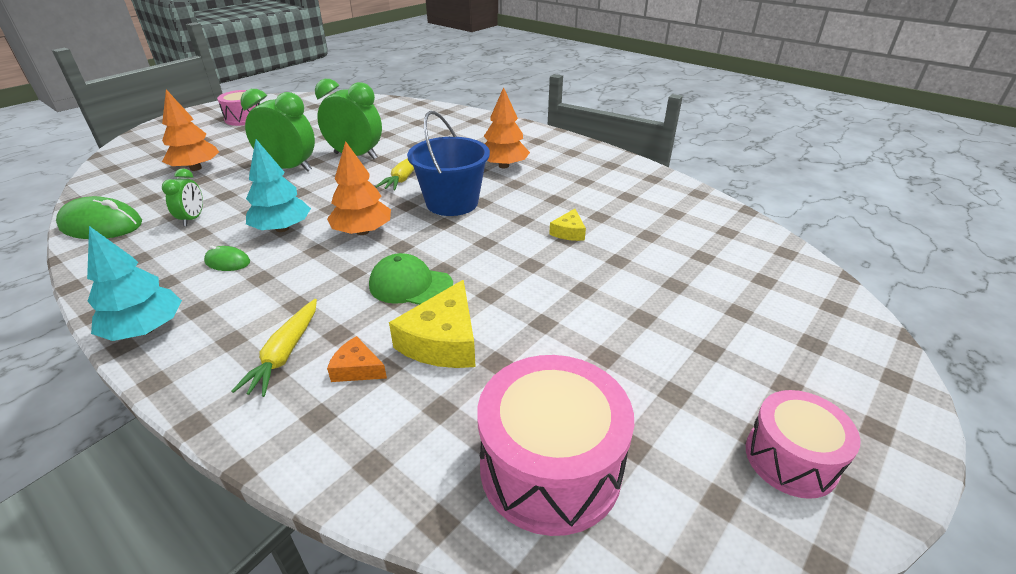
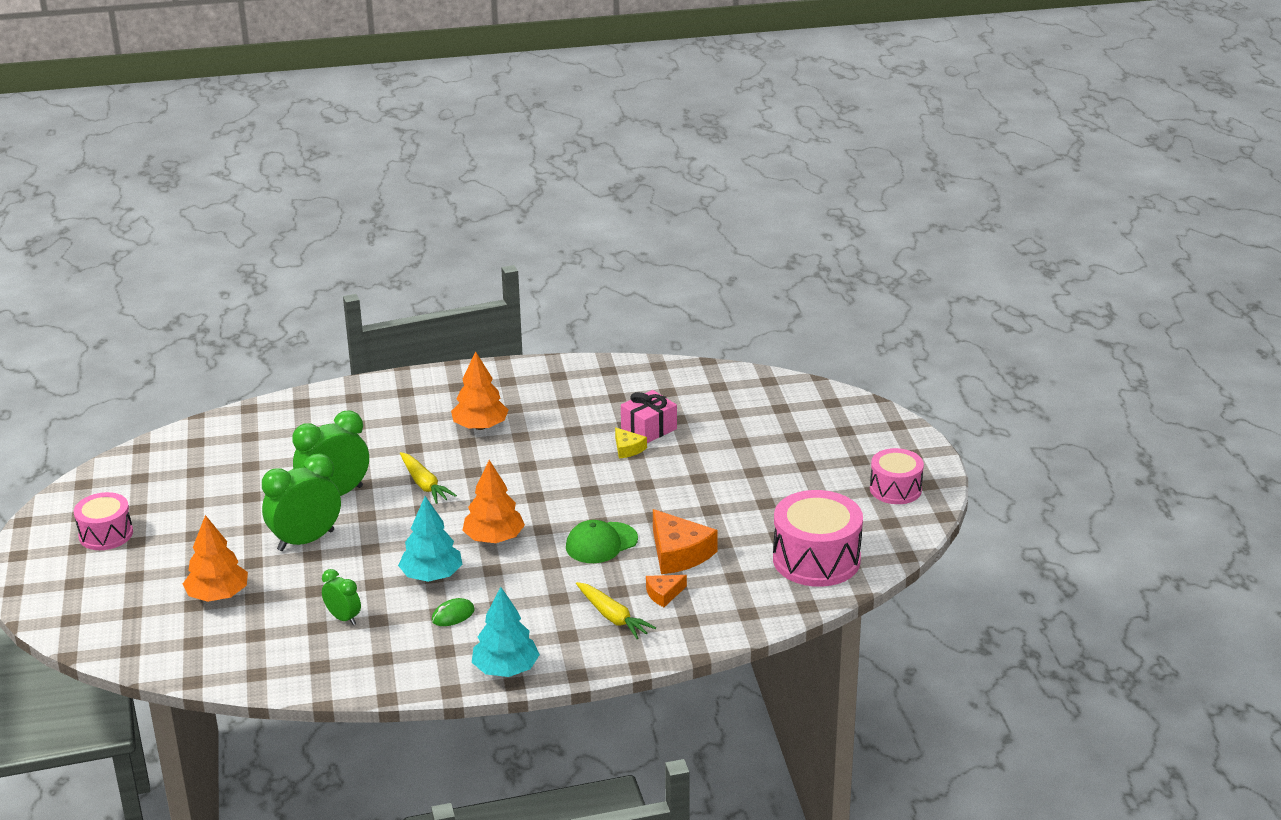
camera: 50 degrees left, 5 degrees down
(101, 225) = (282, 670): green mouse -> none
(443, 341) = (679, 553): yellow cheese -> orange cheese
(452, 203) = (508, 479): blue bucket -> none
(611, 228) = (649, 429): none -> pink gift

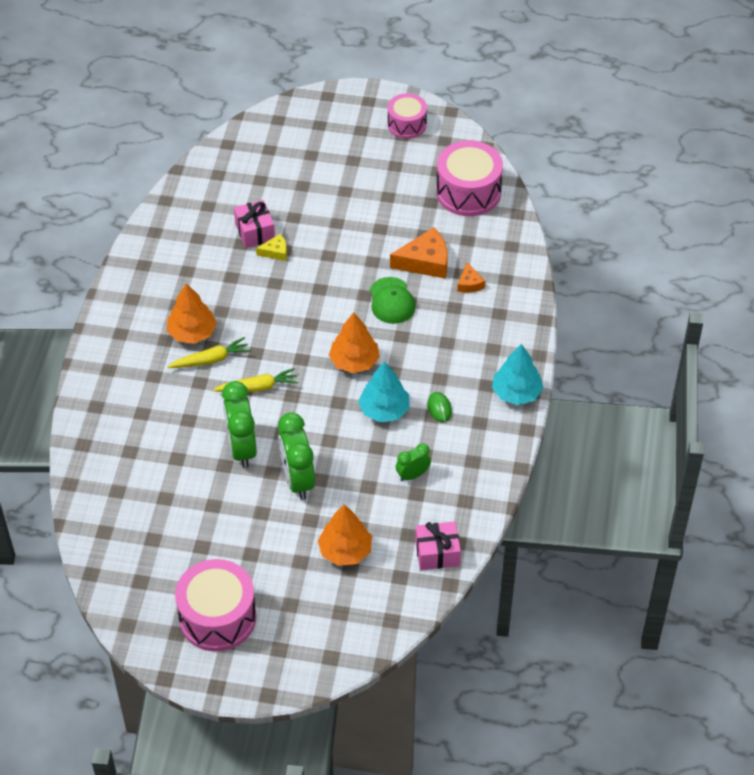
camera: 70 degrees left, 20 degrees up
(106, 534) = (217, 617): pink drum -> pink drum, size x1.61
(235, 662) = (437, 553): none -> pink gift
(613, 617) = (483, 318): yellow carrot -> yellow carrot (211, 360)

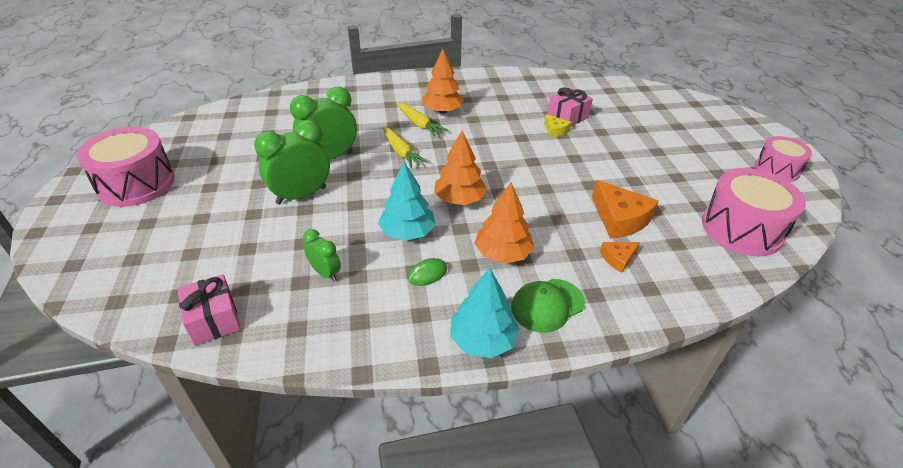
camera: 70 degrees right, 10 degrees down
(345, 550) = (215, 245): orange tree -> orange tree (503, 253)
(391, 301) = (551, 207): green cap -> green cap (547, 305)

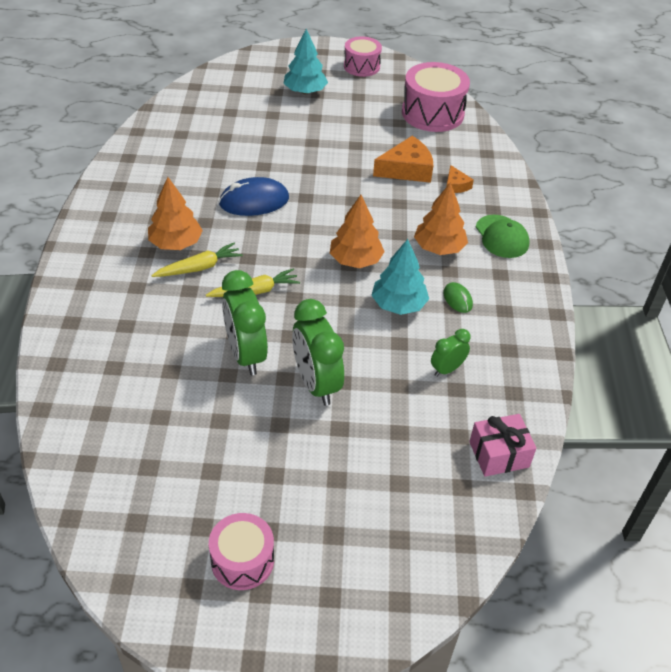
camera: 80 degrees left, 5 degrees up
(136, 184) = (242, 560): pink drum -> pink drum, size x0.62
(483, 340) = (534, 279): turquoise tree -> turquoise tree (305, 91)
(511, 136) = (254, 201): none -> blue mouse
(555, 130) = (254, 168): yellow cheese -> none
(567, 117) = (231, 153): pink gift -> none

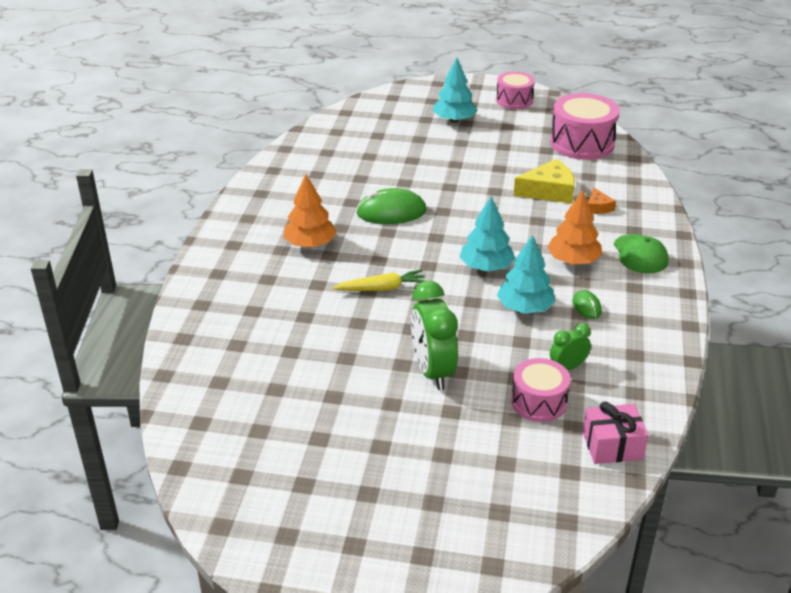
camera: 10 degrees right, 10 degrees down
(199, 267) = (330, 266): yellow carrot -> none
(242, 560) = (340, 517): pink drum -> pink drum (539, 402)
(246, 354) = (366, 342): green clock -> none
(254, 201) = (391, 212): blue mouse -> green mouse
(355, 260) = (486, 267): orange tree -> turquoise tree
(407, 169) = (549, 191): orange cheese -> yellow cheese

